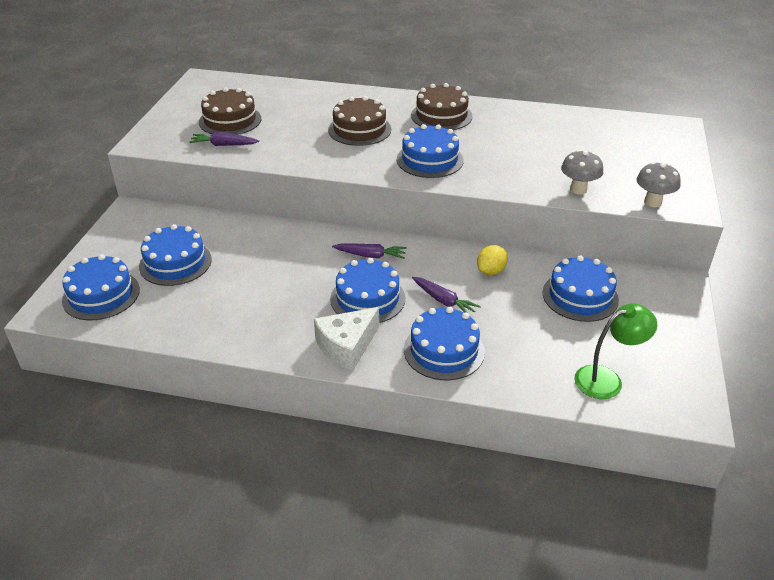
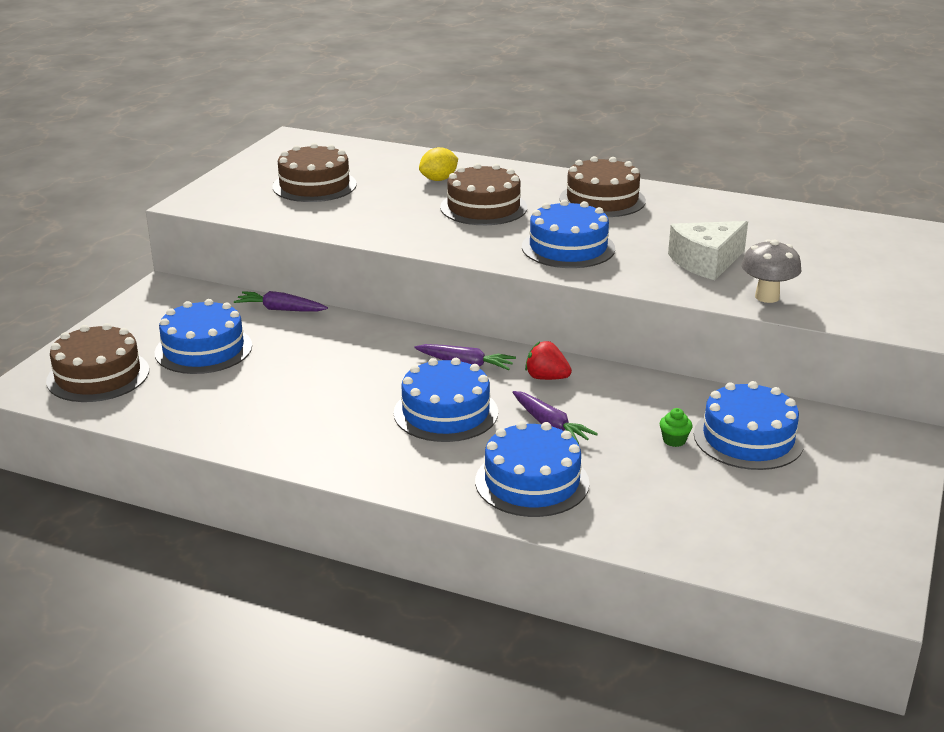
camera: 10 degrees right, 10 degrees down
(101, 295) = (98, 375): blue cake -> brown cake
(224, 145) = (297, 211): purple carrot -> purple carrot (280, 309)
(347, 346) = (400, 463): white cheese -> white cheese (706, 262)
(430, 261) = (546, 378): none -> red strawberry
(491, 271) = (628, 397): yellow lemon -> yellow lemon (438, 179)
(531, 304) = (674, 440): none -> green cupcake
(607, 379) = (755, 540): green lamp -> none
(652, 202) = (871, 320): grey mushroom -> none

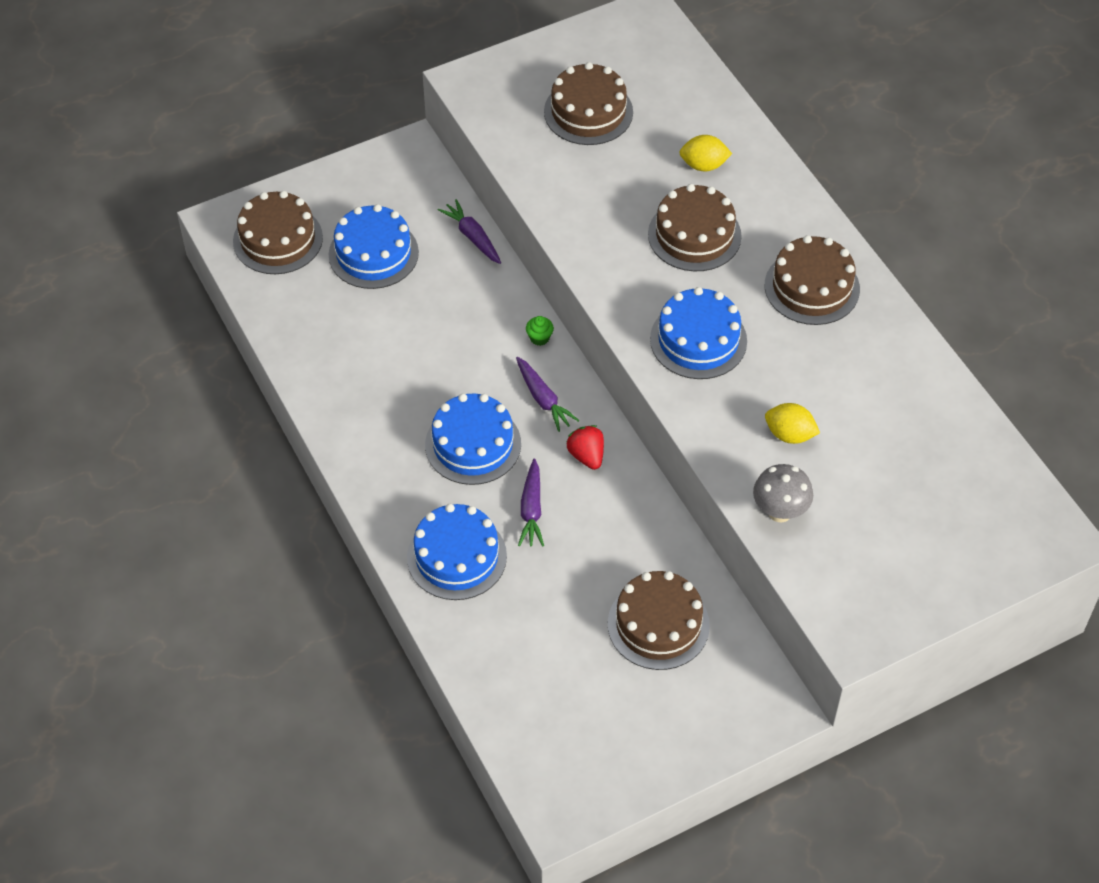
camera: 40 degrees right, 25 degrees up
(674, 440) = (601, 588): green cupcake -> green cupcake (539, 338)
(706, 262) = (789, 434): white cheese -> yellow lemon
(748, 438) = (658, 624): blue cake -> brown cake

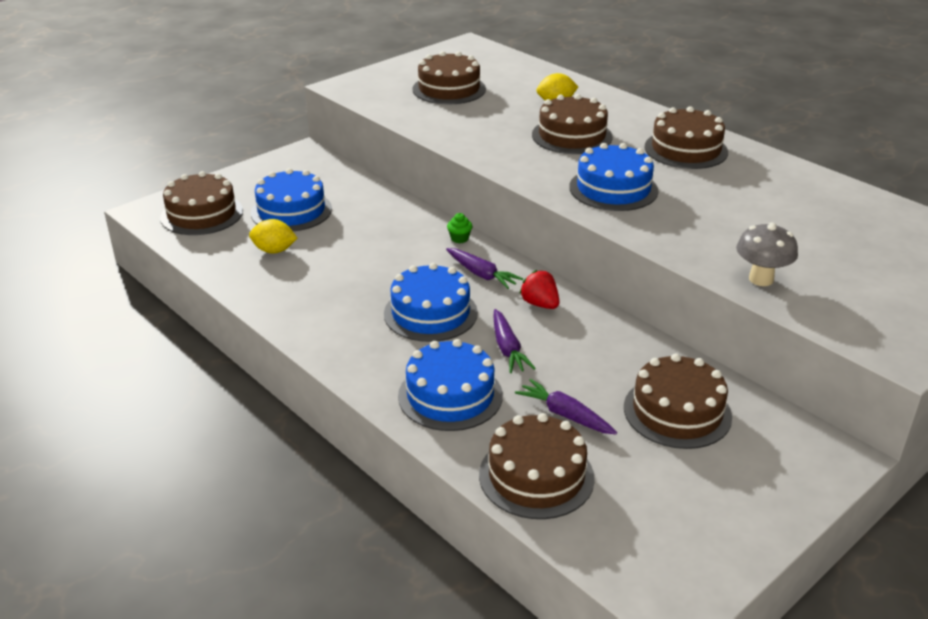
camera: 15 degrees left, 20 degrees down
(472, 237) = (374, 191): purple carrot -> purple carrot (565, 415)
(500, 666) = (536, 476): none -> brown cake
(789, 434) = (732, 231): yellow lemon -> yellow lemon (274, 250)

